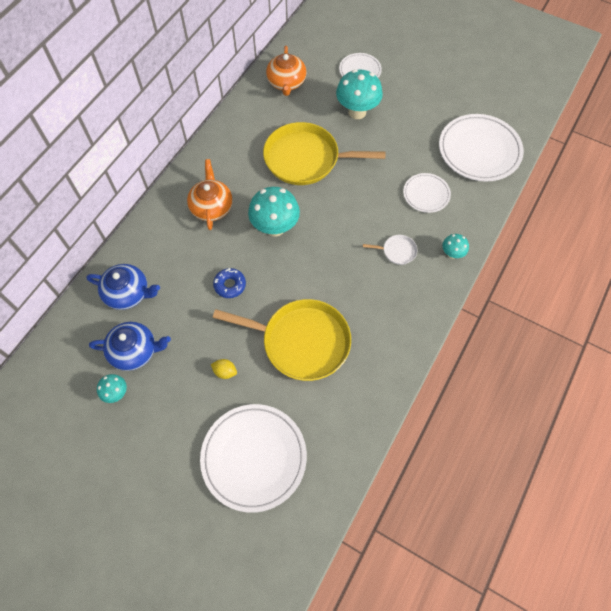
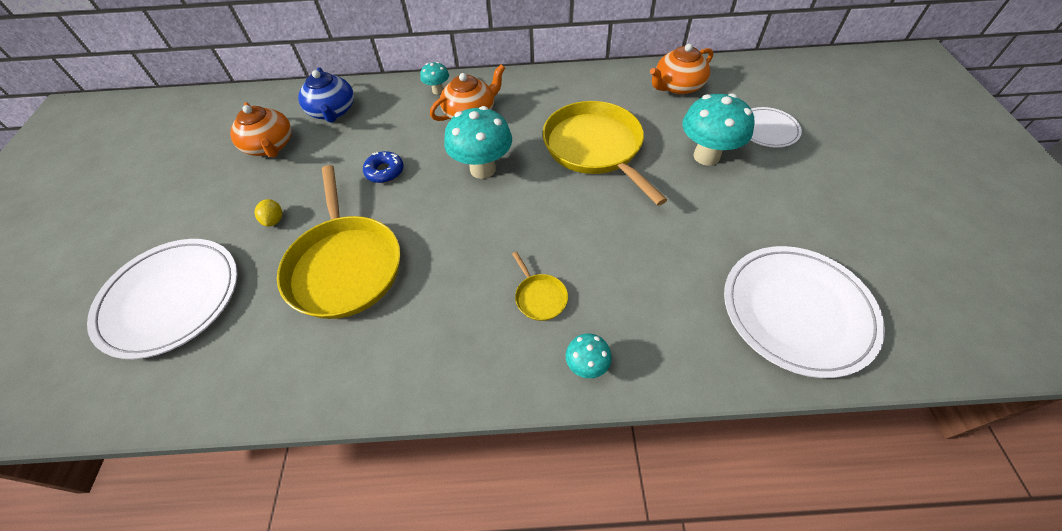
camera: 60 degrees right, 10 degrees down
(116, 393) = (218, 157): turquoise mushroom -> turquoise mushroom (438, 90)
(134, 351) = (270, 146): blue teapot -> orange teapot
(397, 251) = (539, 297): white pan -> yellow pan
(426, 194) = (657, 284): white plate -> none

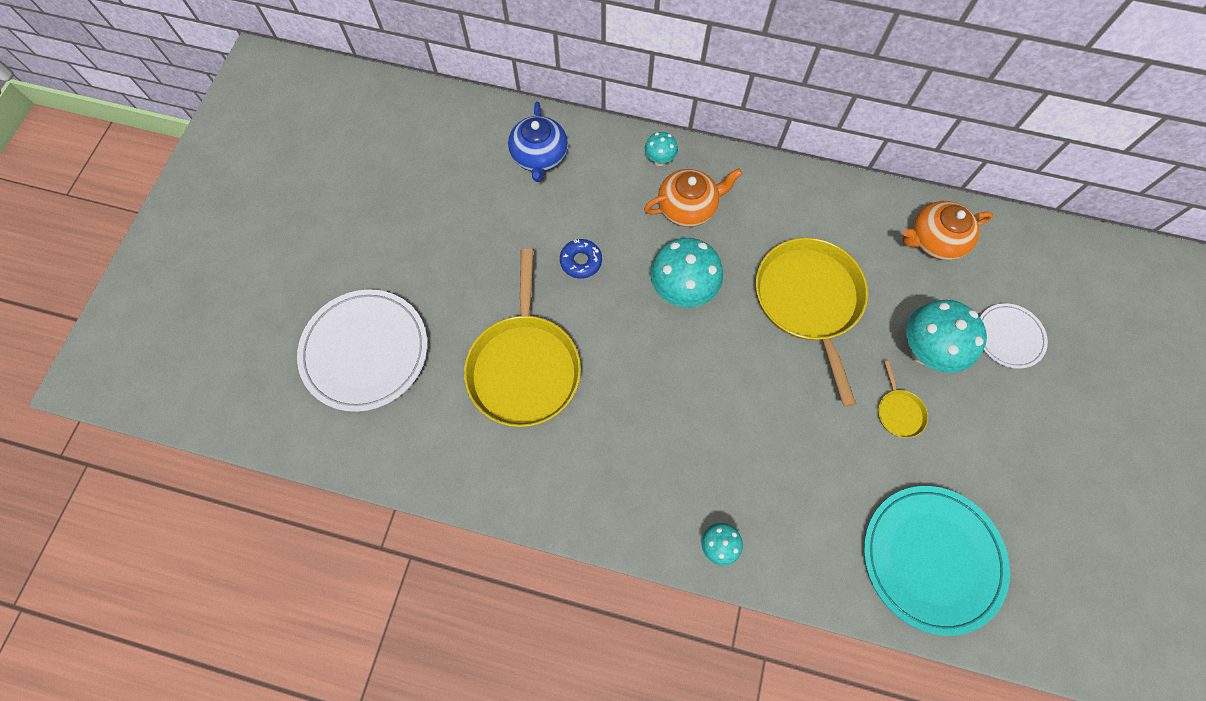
camera: 15 degrees right, 15 degrees up
(270, 146) = (468, 187): orange teapot -> none
(274, 220) = (464, 289): yellow lemon -> none
(539, 297) = (697, 462): yellow pan -> yellow pan (899, 412)
(797, 311) = (931, 558): white plate -> turquoise plate

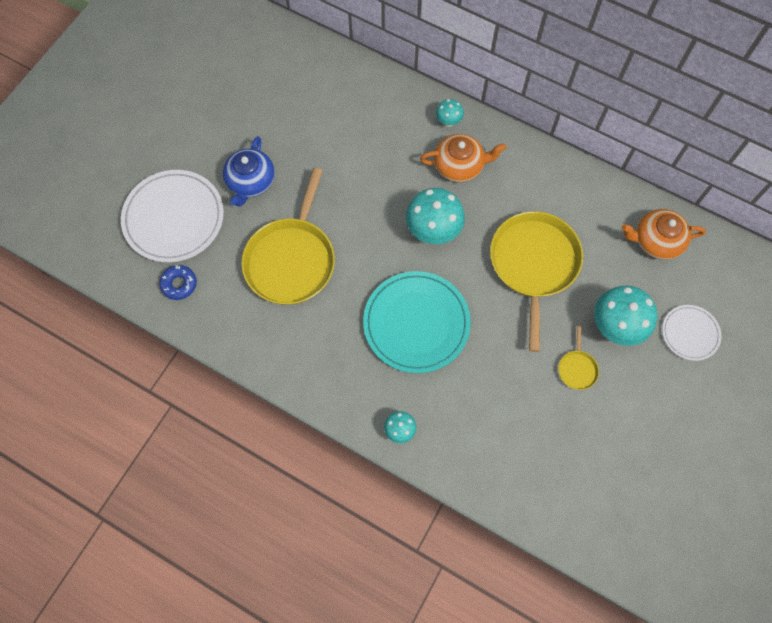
camera: 15 degrees right, 0 degrees up
(539, 156) = (351, 96): blue teapot -> blue teapot (251, 182)
(581, 261) = (360, 189): blue donut -> blue donut (179, 284)
(931, 558) = (563, 484): turquoise plate -> turquoise plate (416, 323)

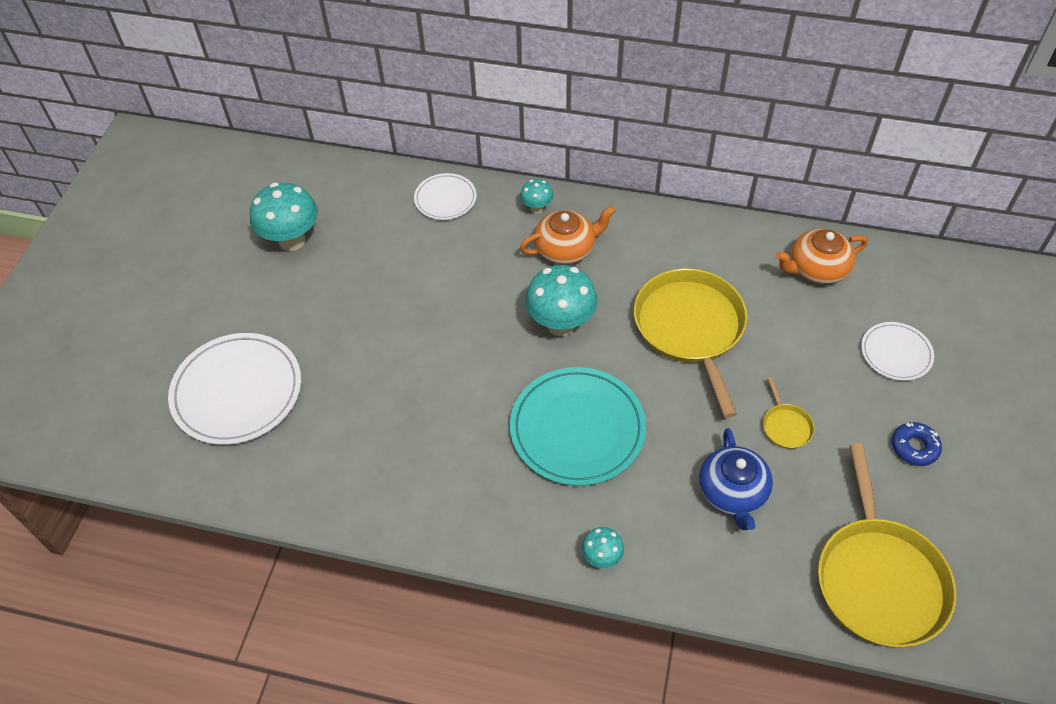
camera: 15 degrees left, 15 degrees down
(179, 284) = (265, 465): blue donut -> blue donut (914, 447)
(251, 182) = (322, 327): blue teapot -> blue teapot (732, 492)
(291, 260) = (400, 399): yellow pan -> yellow pan (879, 579)
(378, 93) = (445, 199): none -> white plate
(615, 327) = (810, 369): turquoise mushroom -> turquoise mushroom (292, 240)

